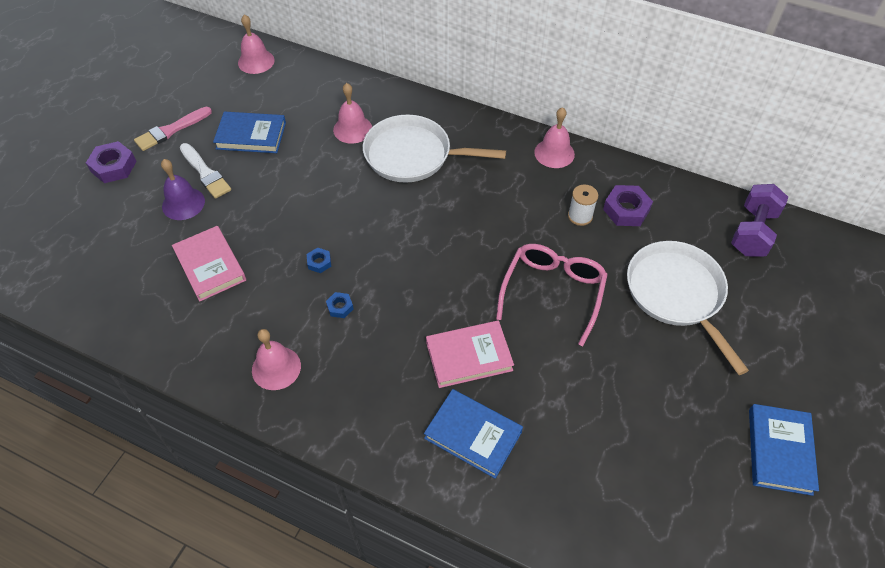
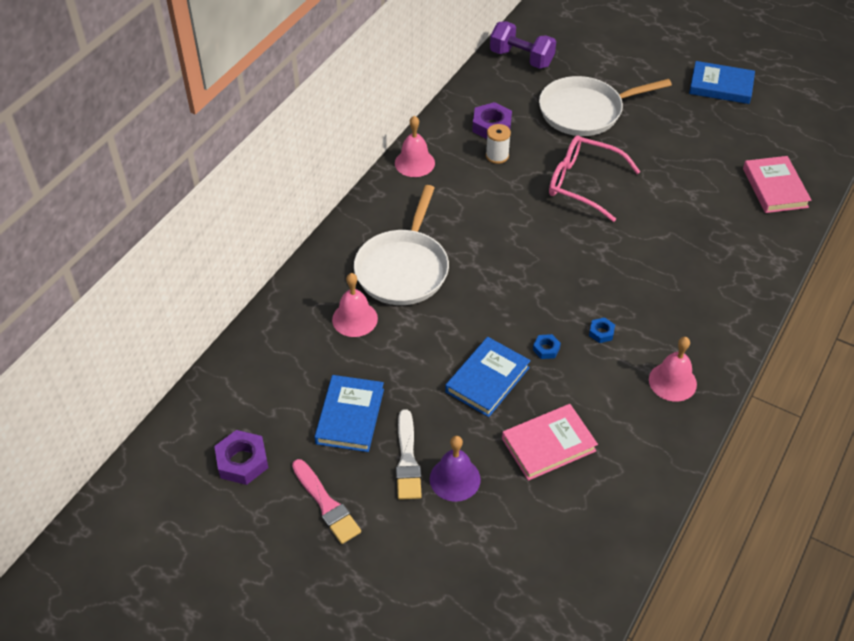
camera: 85 degrees left, 5 degrees down
(113, 166) = (384, 564): purple nut -> purple nut (242, 461)
(205, 173) = (407, 460): white brush -> white brush turned 120 degrees clockwise
(256, 61) = (210, 417): pink bell -> none
(469, 356) = (652, 243): pink book -> pink book (775, 188)
(473, 435) = (727, 247): blue book -> blue book (487, 379)

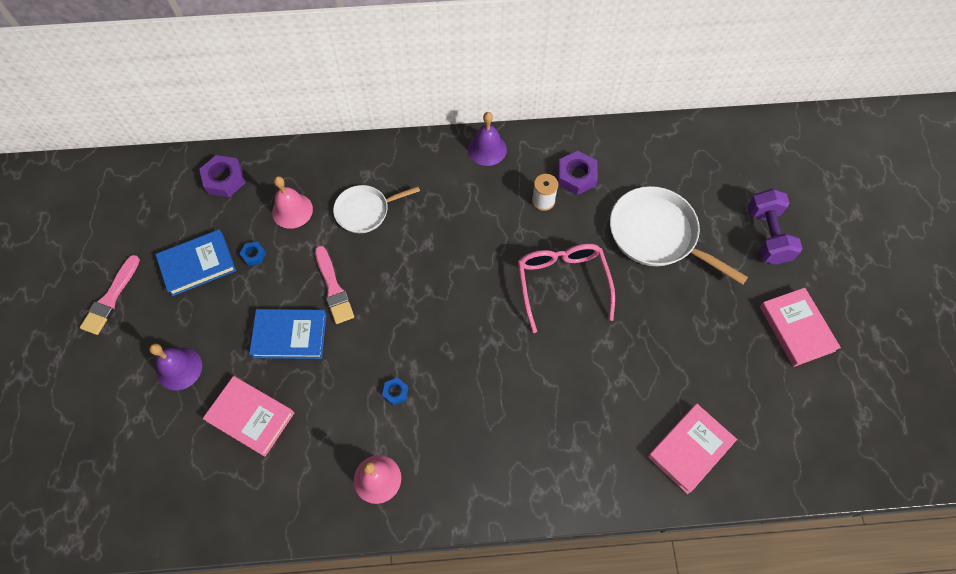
camera: 55 degrees right, 15 degrees up
(242, 461) = (119, 224): purple nut -> purple nut (224, 179)
(403, 269) = (365, 211): white pan -> white pan, size x0.62
(407, 460) = (179, 326): white brush -> none
(414, 163) = (487, 149): pink bell -> purple bell
(464, 327) = (333, 288): none -> pink brush
(521, 58) = (682, 148): purple dumbbell -> purple dumbbell (767, 235)
(546, 349) = (349, 360): blue nut -> blue nut (254, 255)
(721, 86) = (796, 328): blue book -> pink book

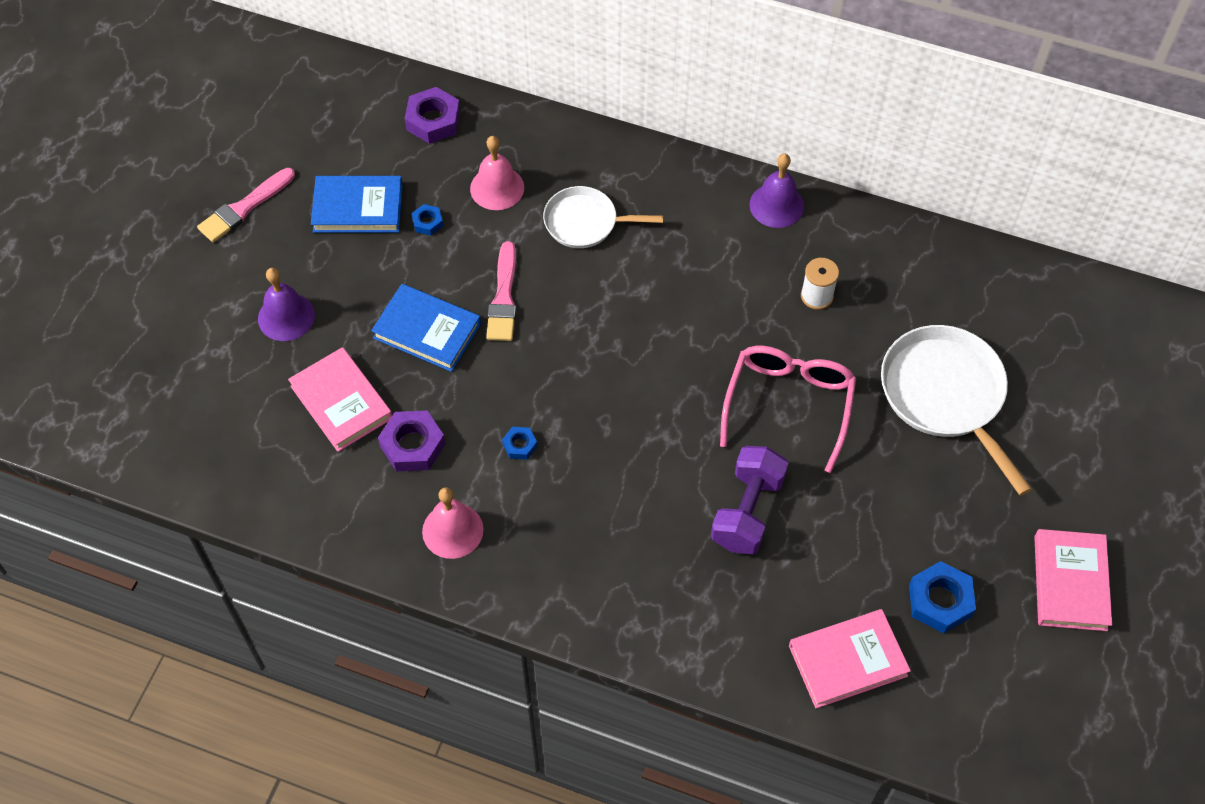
camera: 25 degrees right, 5 degrees down
(576, 176) = (877, 282): purple nut -> purple nut (412, 445)
(725, 378) = (940, 601): none -> blue nut
(767, 235) = (1096, 455): purple dumbbell -> purple dumbbell (747, 511)

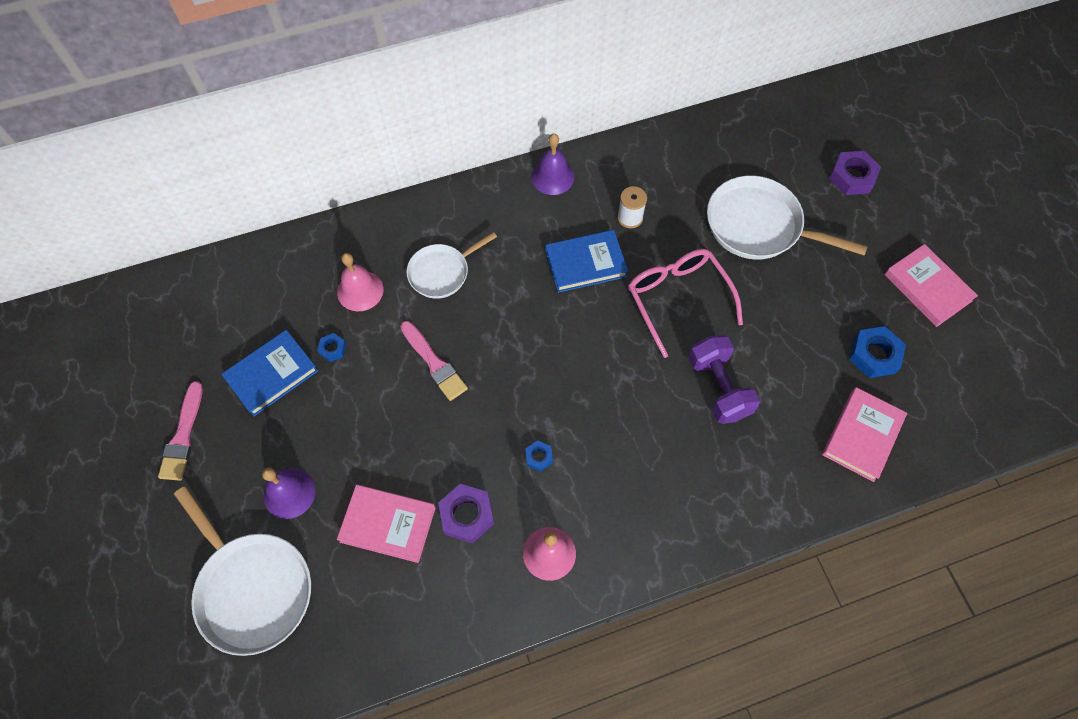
camera: 40 degrees left, 5 degrees up
(193, 370) = (253, 589): none -> white pan
(427, 331) = (402, 426): blue book -> blue book (585, 264)
(433, 120) = (271, 274): purple nut -> purple nut (852, 177)

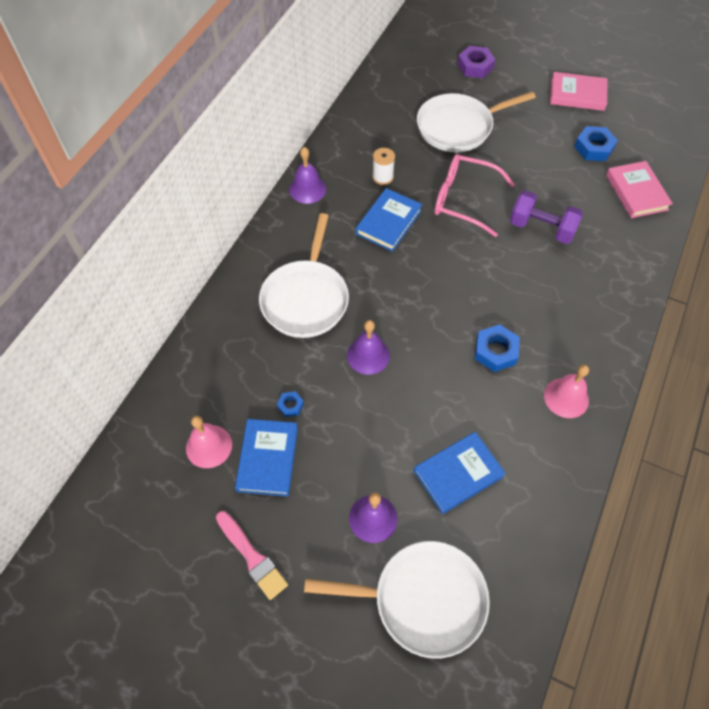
camera: 45 degrees left, 5 degrees down
(360, 290) = (264, 354): pink bell -> pink bell (209, 446)
(388, 524) = (458, 474): pink book -> blue book
(434, 363) = (368, 355): pink brush -> purple bell
(441, 272) = (306, 299): white pan -> white pan, size x1.62
(467, 515) = (496, 422): purple nut -> none
(539, 457) = (495, 351): blue nut -> blue nut, size x1.86

